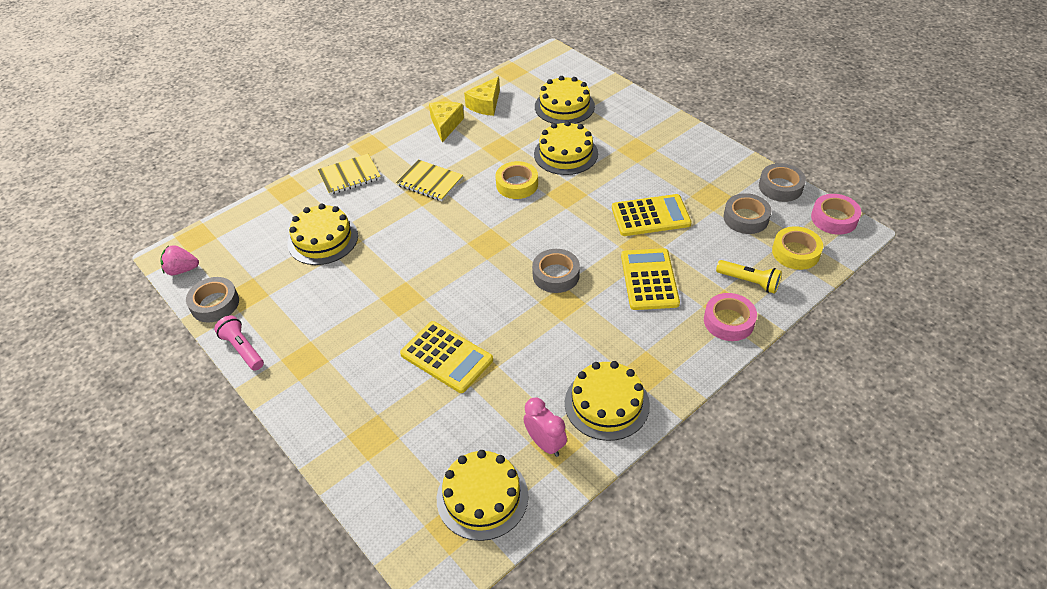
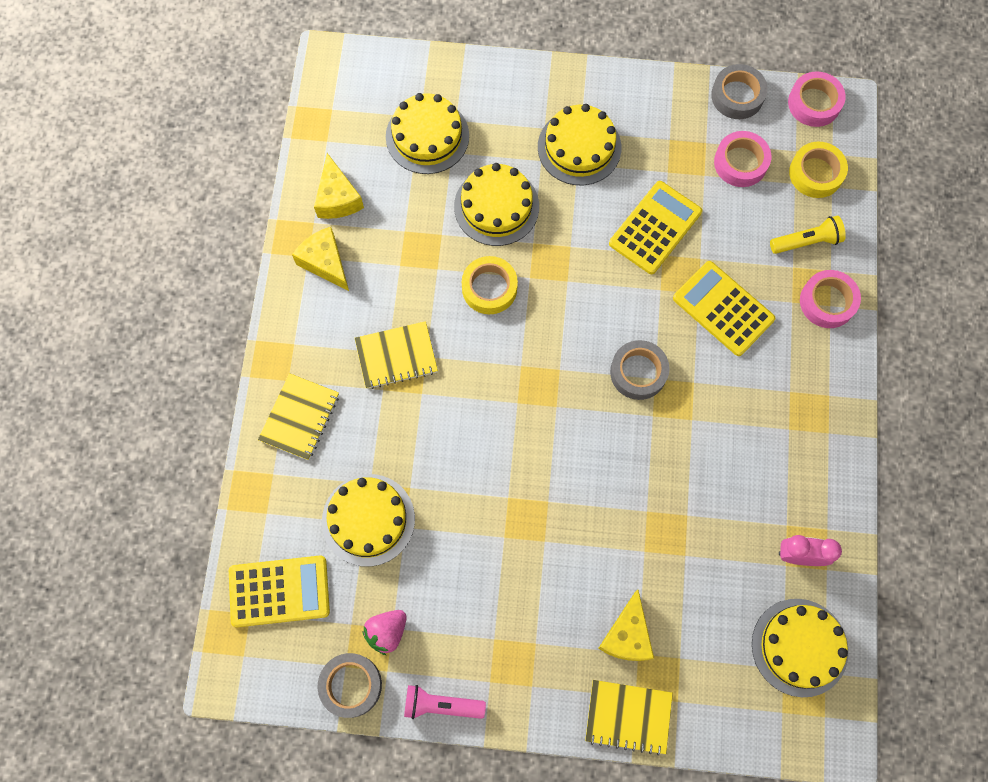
camera: 45 degrees left, 25 degrees up
(182, 270) = (265, 681): pink strawberry -> pink strawberry (387, 632)
(329, 442) = (628, 716): none -> yellow notebook
(383, 399) = (627, 635): none -> yellow cheese
(446, 357) = (635, 545): yellow calculator -> yellow calculator (279, 591)
(606, 404) = (809, 474): yellow cake -> yellow cake (579, 147)
(746, 218) = (740, 163): grey tape -> pink tape

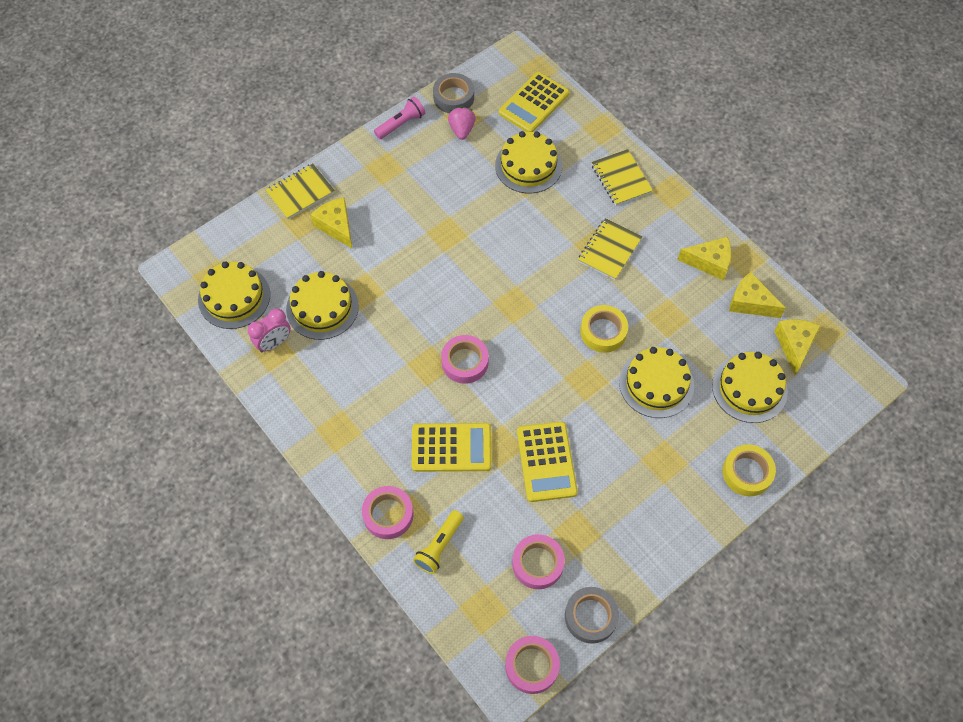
camera: 135 degrees right, 10 degrees down
(348, 134) = (794, 345): none -> yellow cheese
(579, 147) = (652, 471): yellow cake -> yellow cake (322, 307)
(638, 372) = (465, 362): grey tape -> pink tape
(815, 173) = (479, 606): yellow tape -> yellow tape (747, 473)

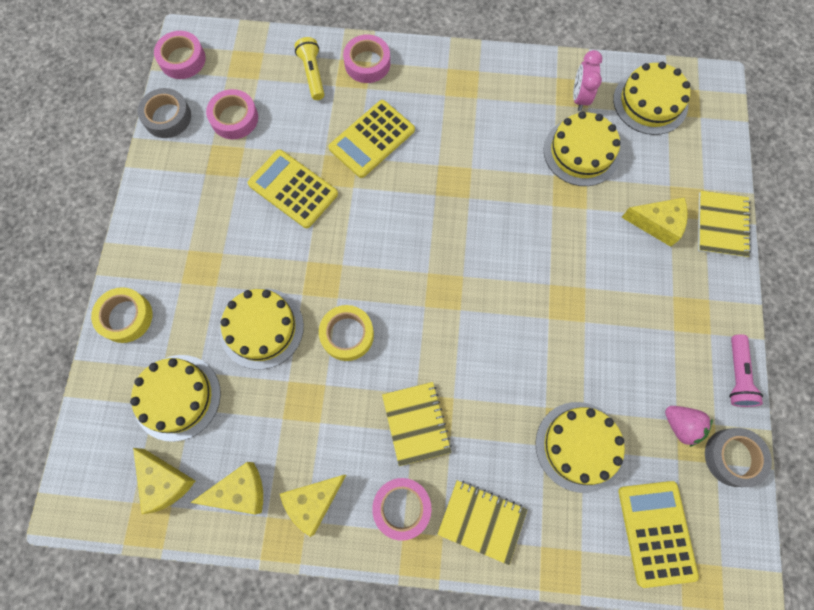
camera: 135 degrees right, 10 degrees up
(465, 362) = (430, 207): pink tape -> pink tape (402, 507)

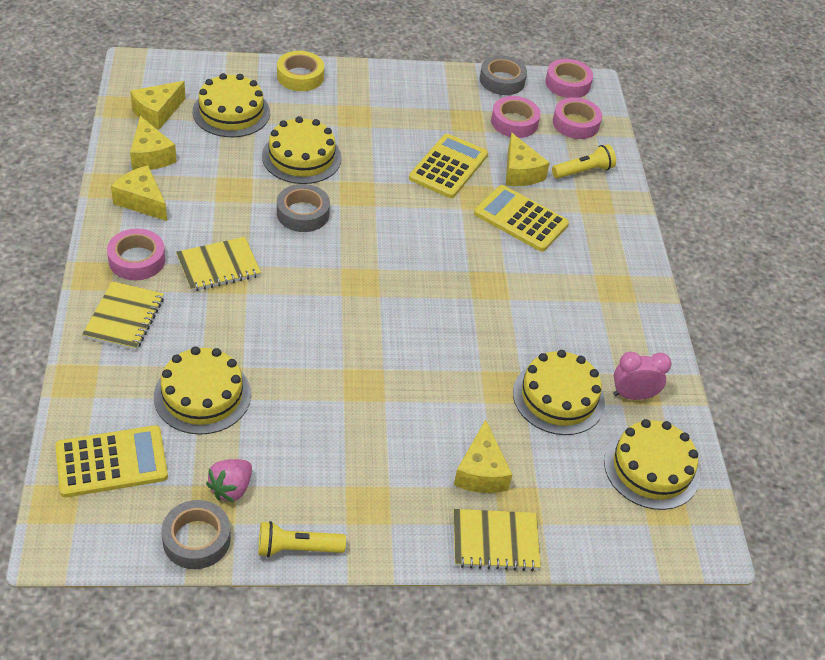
camera: 75 degrees right, 25 degrees down
(308, 127) = (520, 172): none -> yellow cheese
(347, 334) = (303, 213): yellow tape -> grey tape
(367, 63) = (611, 210): pink tape -> pink tape (575, 123)
(736, 375) = (297, 548): pink flashlight -> yellow flashlight

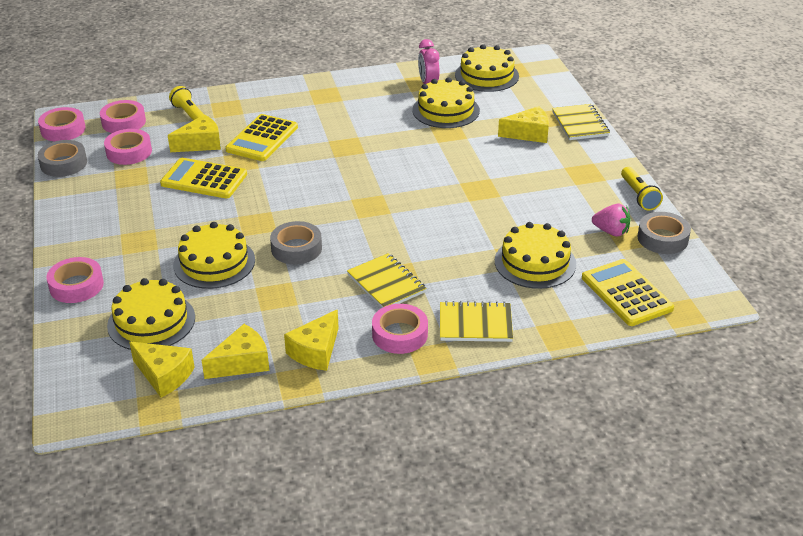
camera: 95 degrees left, 10 degrees down
(300, 76) = (76, 286): yellow tape -> pink tape

